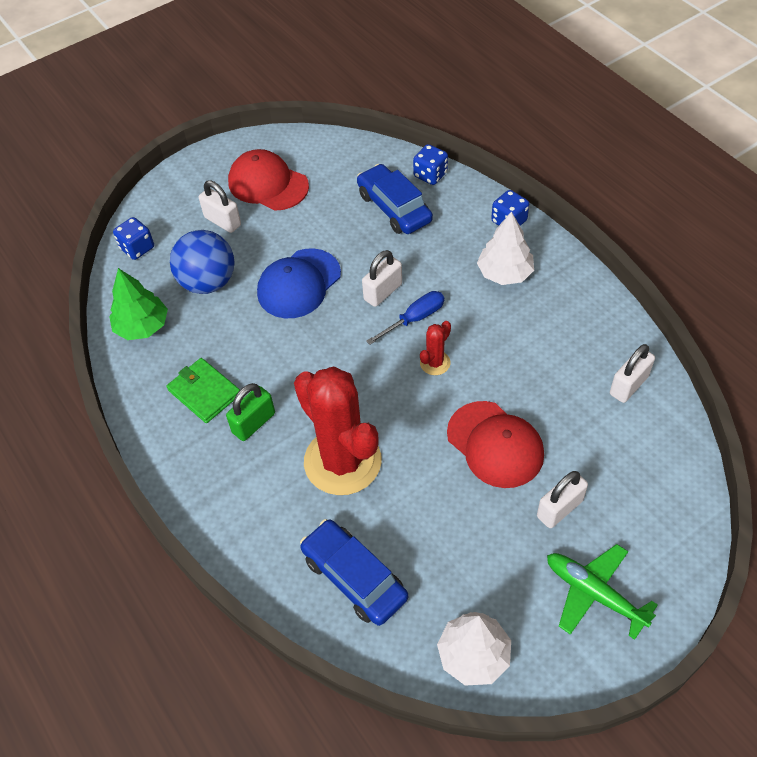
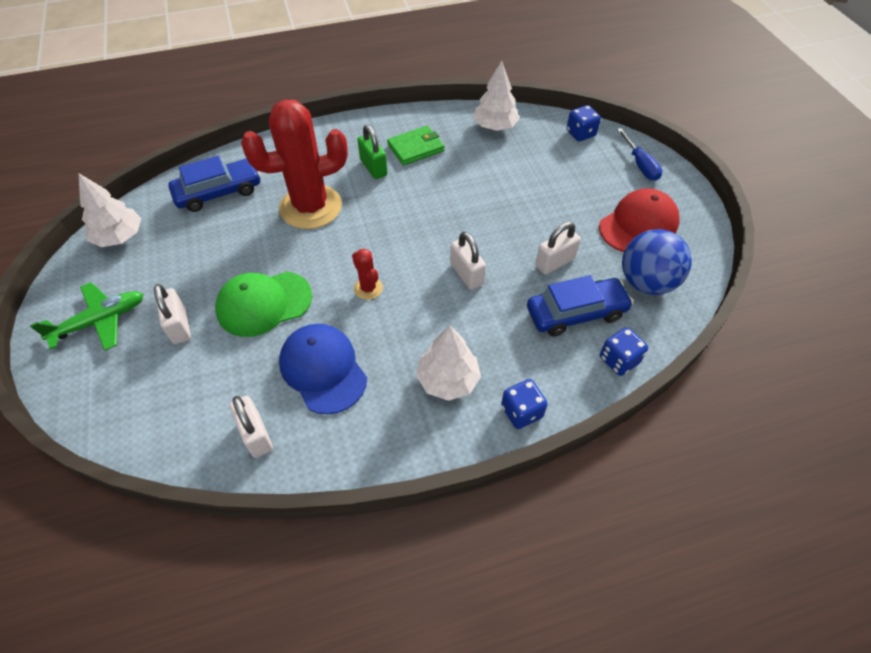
camera: 105 degrees right, 0 degrees up
(142, 326) = (495, 126): green tree -> white tree
(208, 282) = (526, 166): blue ball -> blue ball (646, 282)
(222, 221) = (596, 186): white padlock -> white padlock (555, 262)
(299, 284) = (501, 220): blue cap -> blue cap (323, 369)
(414, 319) = (424, 288): blue screwdriver -> blue screwdriver (640, 165)
(495, 444) = (264, 303): red cap -> green cap

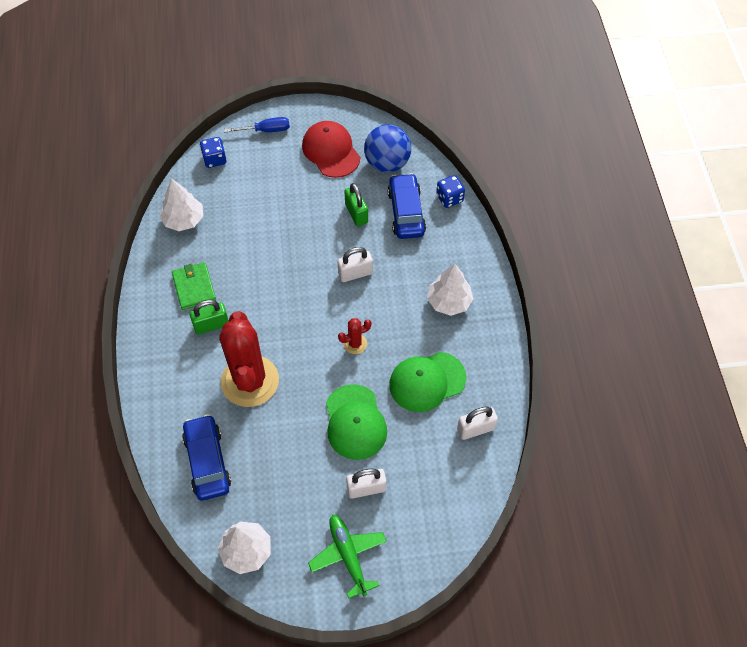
camera: 80 degrees left, 5 degrees up
(323, 369) = (427, 381): blue cap -> green cap
(521, 412) = (480, 263): blue dice -> none
(555, 262) = (356, 213): white padlock -> green padlock

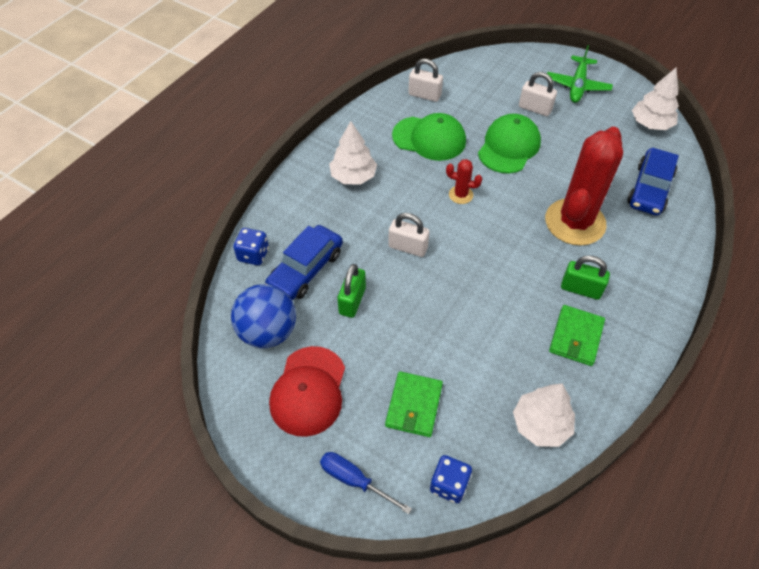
camera: 140 degrees left, 5 degrees down
(265, 182) = (414, 405): none -> green wallet

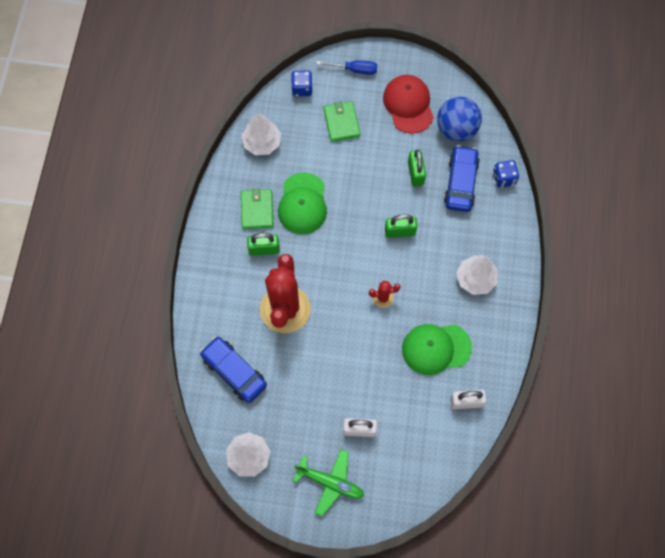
camera: 155 degrees right, 15 degrees up
(408, 247) = (400, 231): white padlock -> green padlock
(509, 147) = (365, 369): green cap -> green cap (302, 204)
(577, 85) = (330, 482): green plane -> green plane turned 120 degrees clockwise
(649, 189) = (234, 371): blue car -> blue car turned 45 degrees counterclockwise

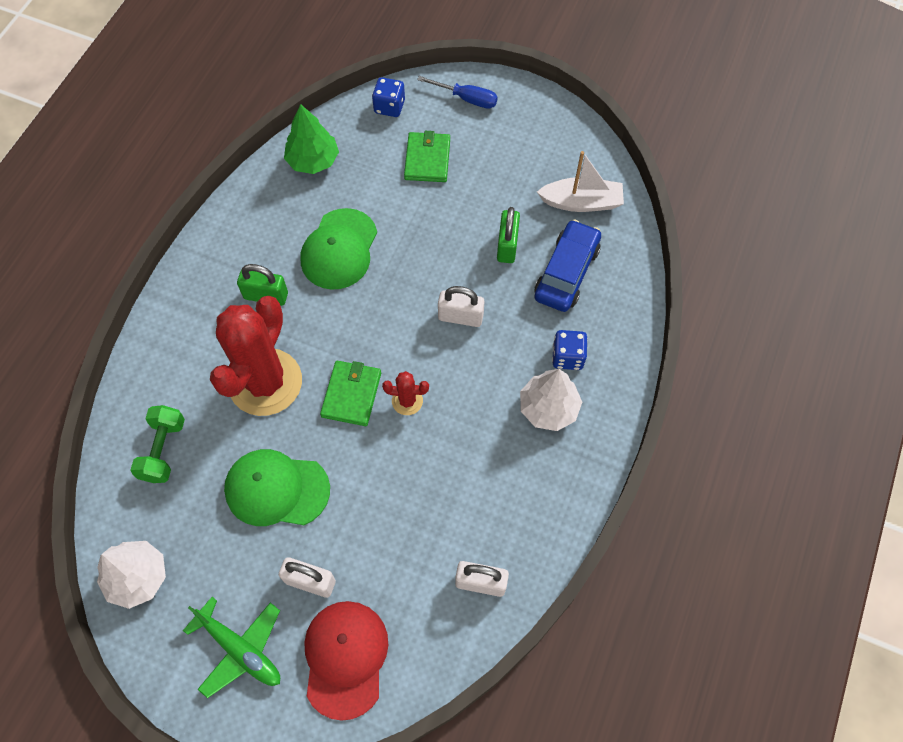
camera: 15 degrees right, 5 degrees down
(234, 371) = (163, 450): blue car -> green dumbbell
(257, 210) = (275, 243): green wallet -> green wallet (351, 394)
(262, 143) = (313, 160): white tree -> green tree
(400, 231) = (460, 317): green padlock -> white padlock
(408, 105) = (525, 157): red cap -> red cap (345, 658)
(436, 348) = (460, 492): green cap -> green cap (276, 489)
(456, 129) = (581, 202): blue ball -> white boat
(504, 178) = (629, 281): blue dice -> blue dice (567, 357)

